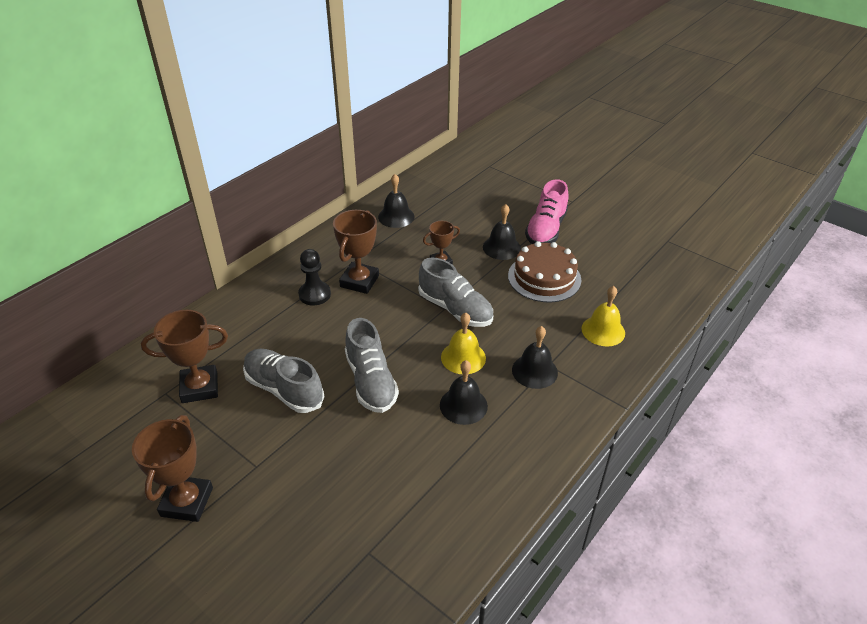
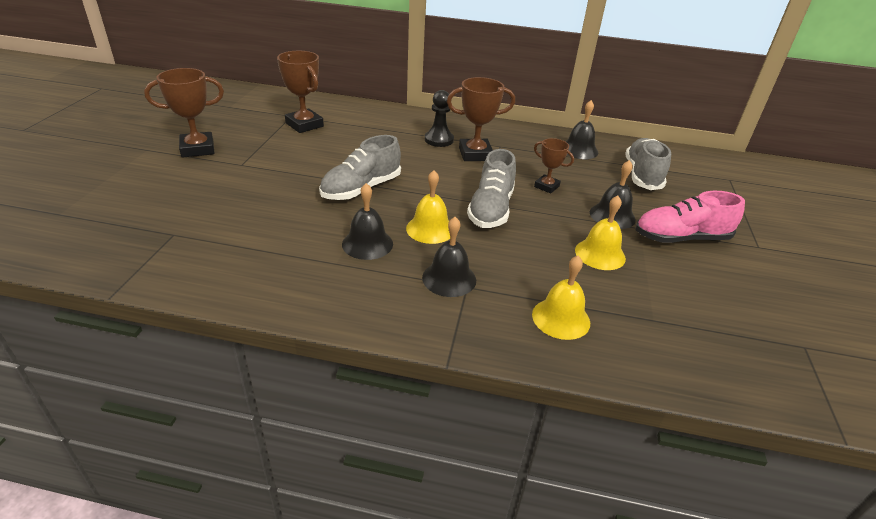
camera: 60 degrees right, 5 degrees down
(284, 389) = (324, 155): grey shoe -> grey shoe (642, 175)
(544, 277) = (600, 254): brown cake -> yellow bell

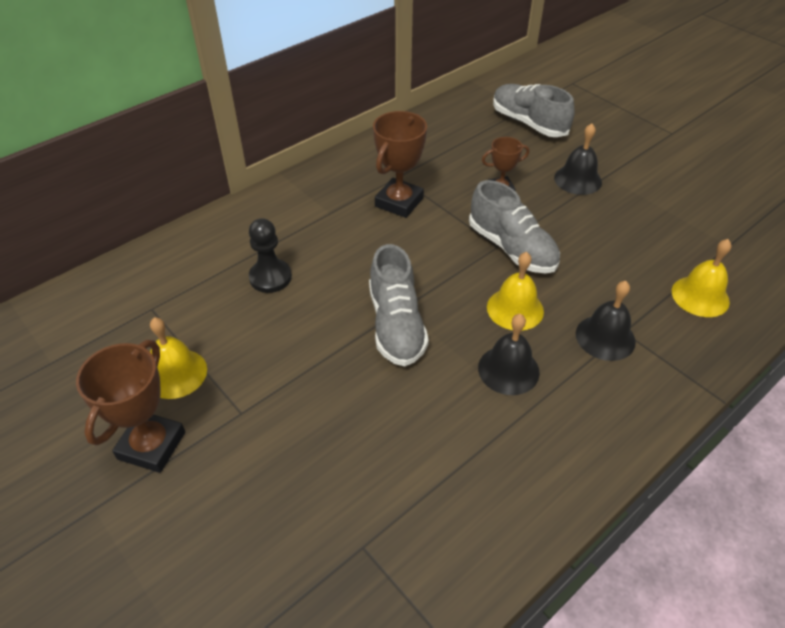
camera: 50 degrees left, 10 degrees up
(304, 125) = (192, 307): brown trophy -> none
(439, 140) = (343, 212): black pawn -> black pawn (270, 277)
(579, 150) = (453, 131): black bell -> none
(600, 254) = (628, 221): yellow bell -> yellow bell (176, 373)
(681, 238) = (636, 163): pink shoe -> none

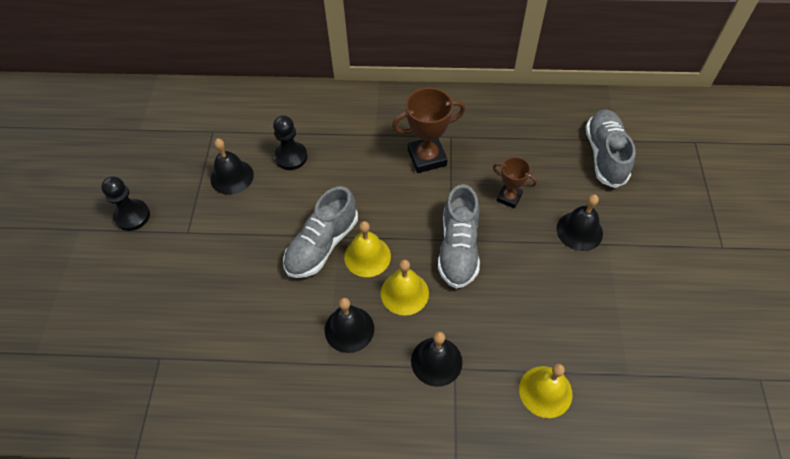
camera: 45 degrees right, 10 degrees up
(151, 445) = (132, 216): brown trophy -> black pawn
(176, 373) = (183, 182): yellow bell -> yellow bell (367, 256)
(227, 332) = (232, 177): none -> black bell

